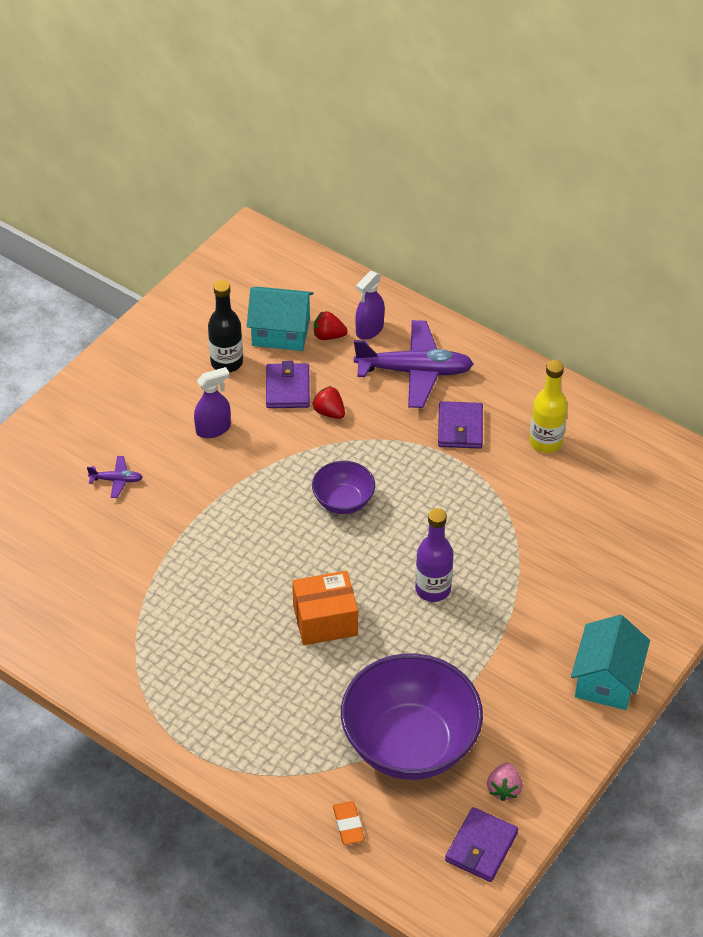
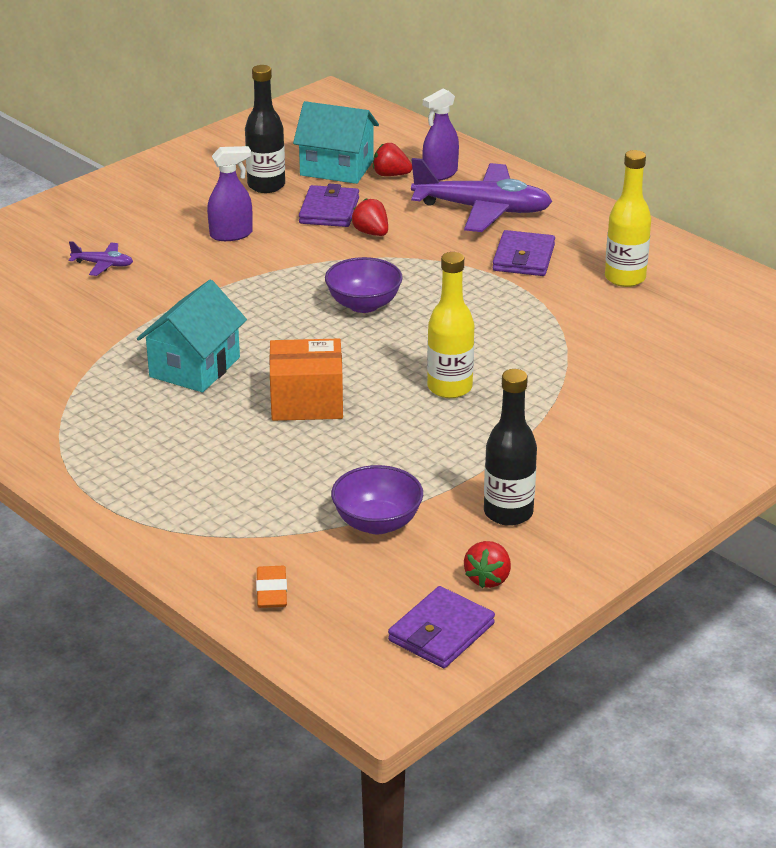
camera: 10 degrees right, 15 degrees down
(410, 744) = (377, 523): purple bowl -> purple bowl, size x0.50
(433, 589) = (449, 388): purple bottle -> yellow bottle
(504, 789) = (488, 578): pink strawberry -> red strawberry
(505, 719) = (508, 513): none -> black bottle
(606, 680) = (651, 490): turquoise house -> turquoise house (195, 367)

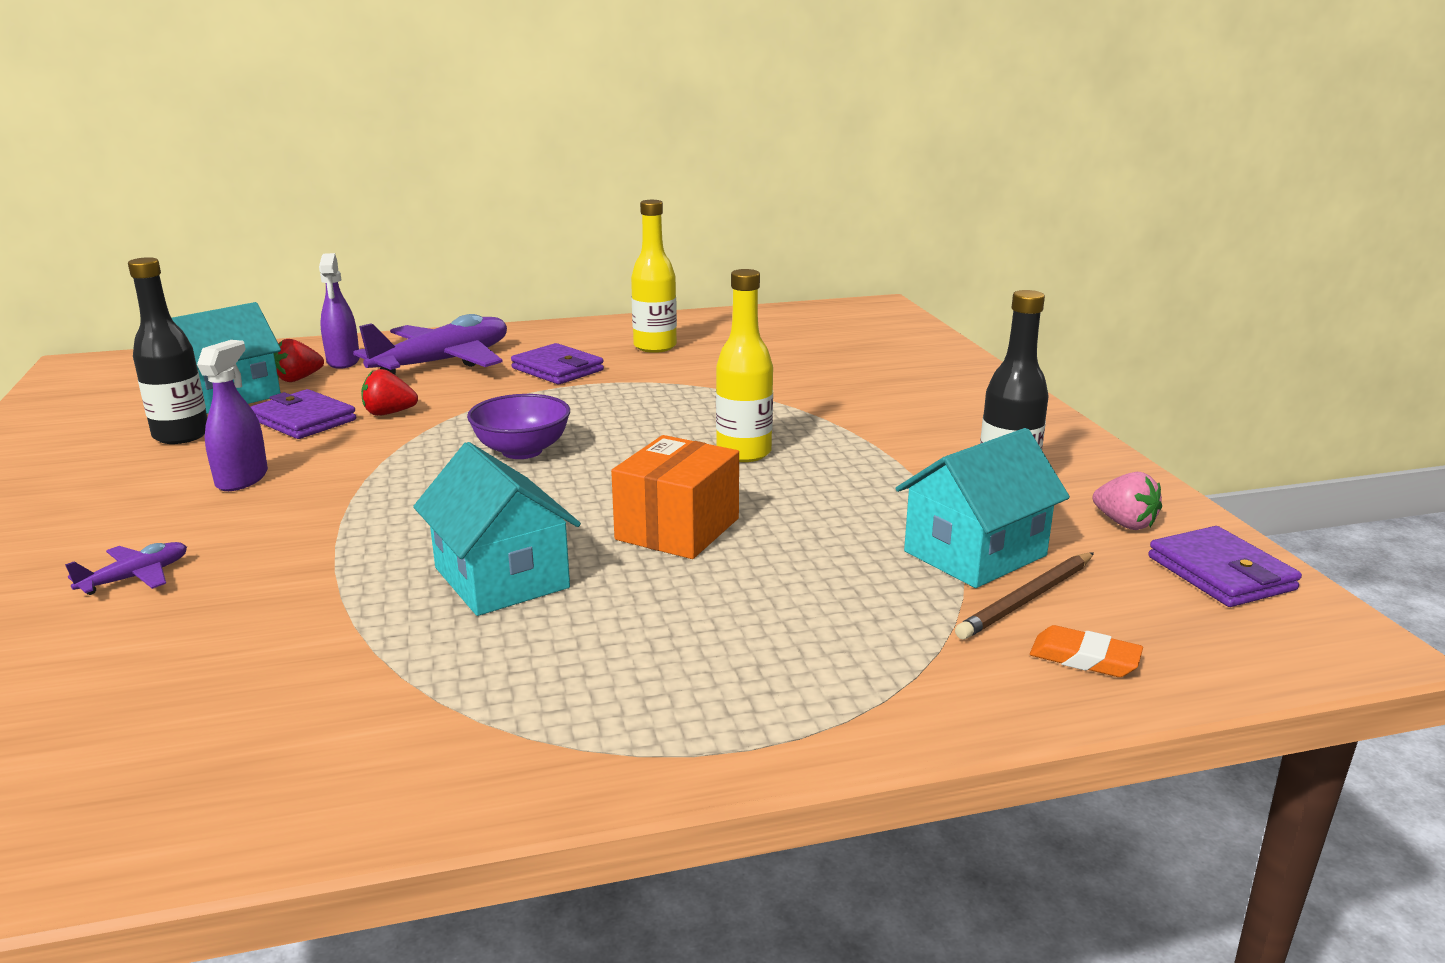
camera: 60 degrees left, 10 degrees down
(329, 556) = (1027, 599): none -> brown pencil
(377, 523) = (975, 553): purple bowl -> turquoise house
(488, 578) = (1124, 523): red strawberry -> pink strawberry

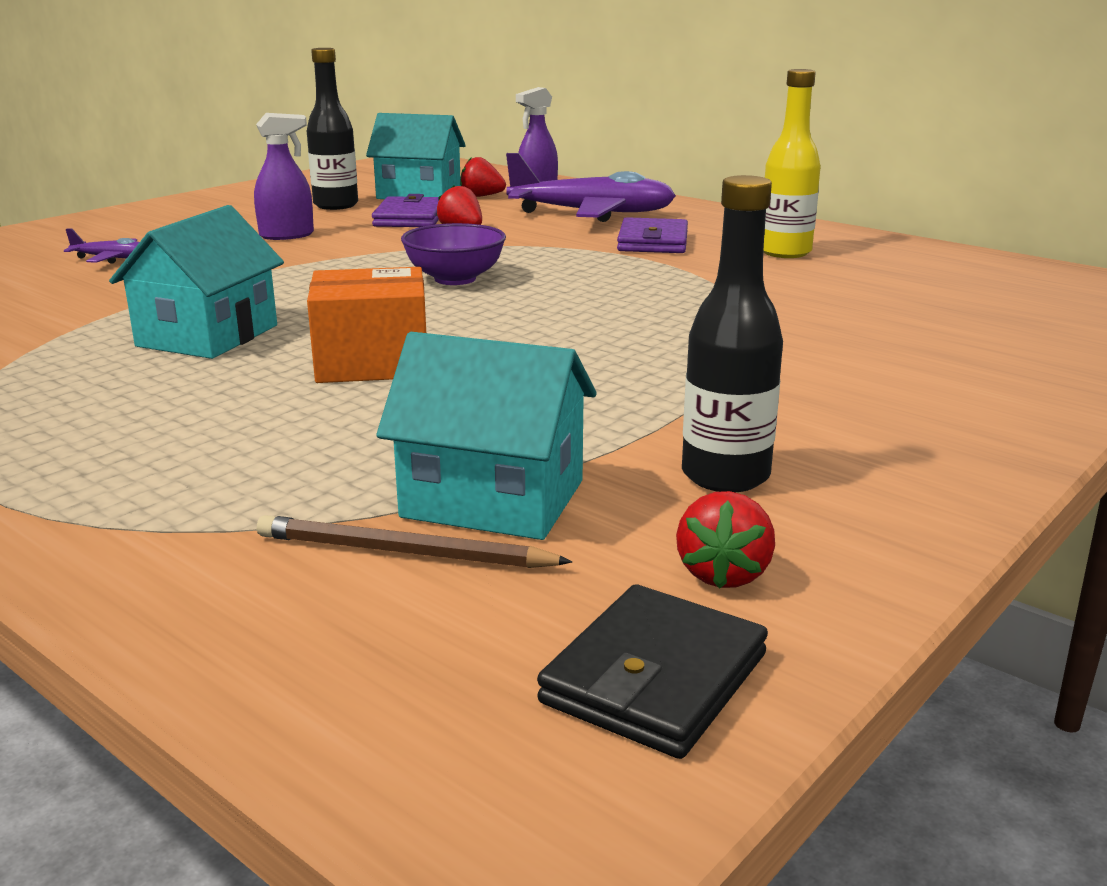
camera: 55 degrees right, 0 degrees up
(743, 453) = (587, 343): yellow bottle -> none
(1084, 658) = (279, 617): orange eraser -> none
(1124, 523) = (723, 574): pink strawberry -> red strawberry
(1221, 573) = (654, 678): purple wallet -> black wallet

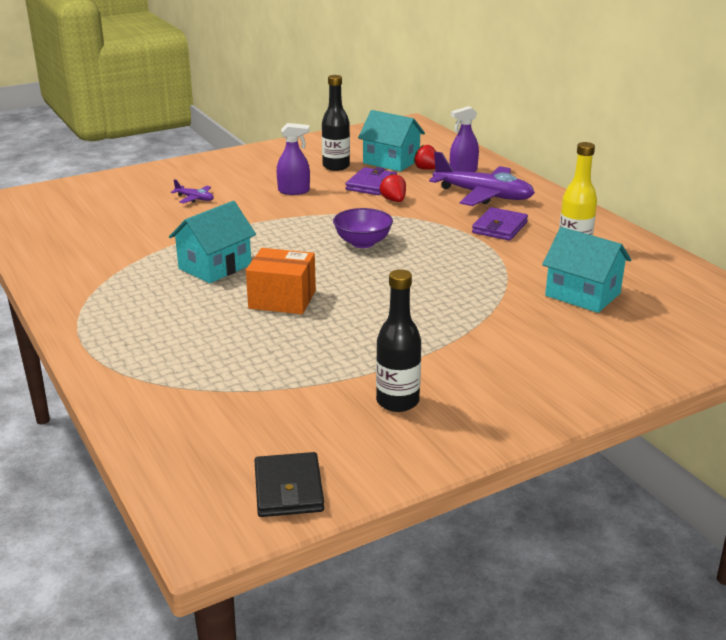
camera: 20 degrees right, 5 degrees up
(403, 552) = (231, 412): brown pencil -> none
(493, 498) = (285, 392): turquoise house -> turquoise house (582, 294)
(654, 678) = (288, 489): black wallet -> black wallet turned 60 degrees counterclockwise
(723, 574) = (353, 451): red strawberry -> none

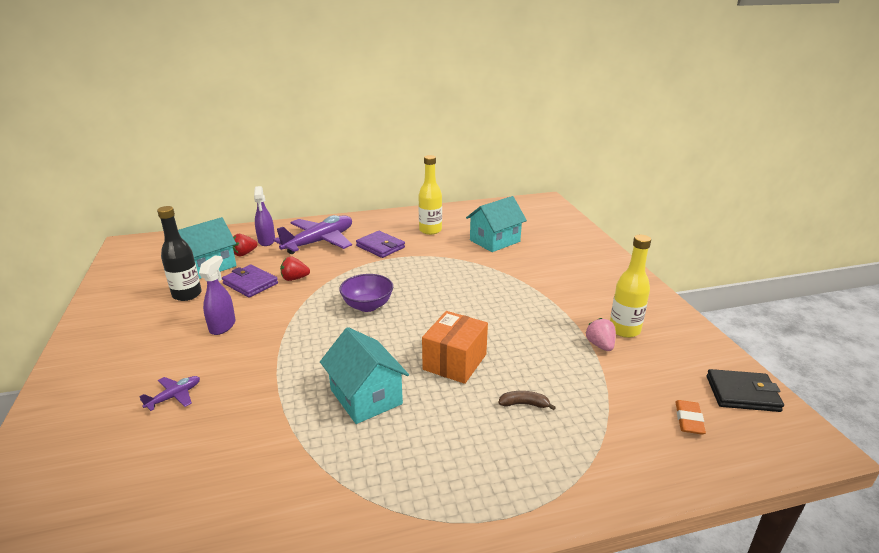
camera: 75 degrees left, 0 degrees up
(226, 342) = (524, 404): none -> brown banana
(226, 443) = (688, 420): none -> orange eraser
(352, 384) = (600, 345): none -> pink strawberry
(397, 401) = (624, 330): black bottle -> yellow bottle

